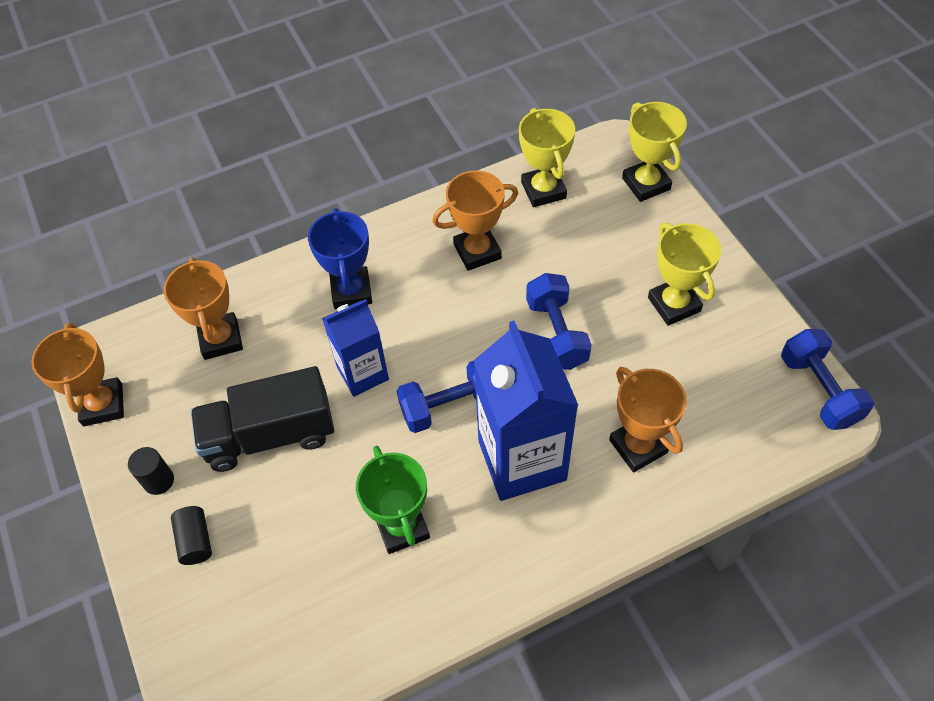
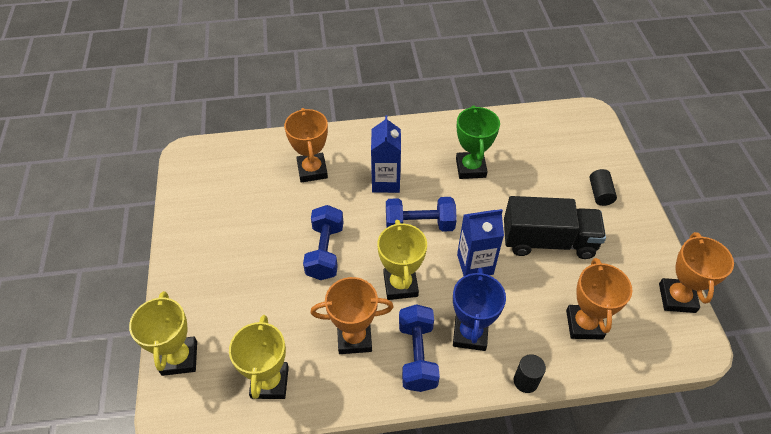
camera: 165 degrees left, 5 degrees down
(158, 480) = (627, 234): black cylinder -> black cylinder (525, 381)
(522, 460) = (386, 182): blue carton -> blue carton, size x0.60
(674, 304) = (231, 247): yellow trophy -> yellow trophy (400, 285)
(818, 390) = (184, 169): blue dumbbell -> blue dumbbell (417, 355)

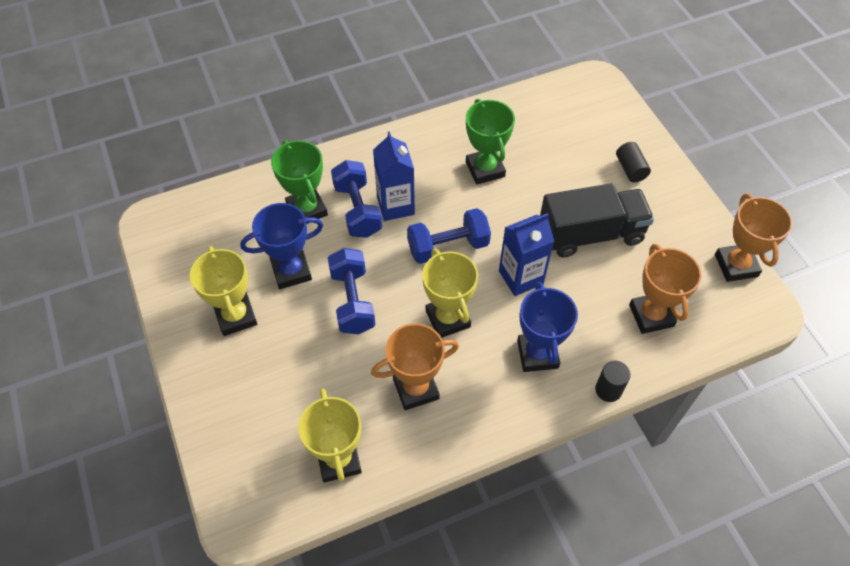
camera: 15 degrees left, 5 degrees up
(179, 358) = (227, 459): yellow trophy -> yellow trophy (236, 316)
(283, 216) = (291, 271): none -> blue trophy
(312, 170) = (307, 210): orange trophy -> green trophy
(417, 355) = (489, 391): blue dumbbell -> blue dumbbell (357, 210)

